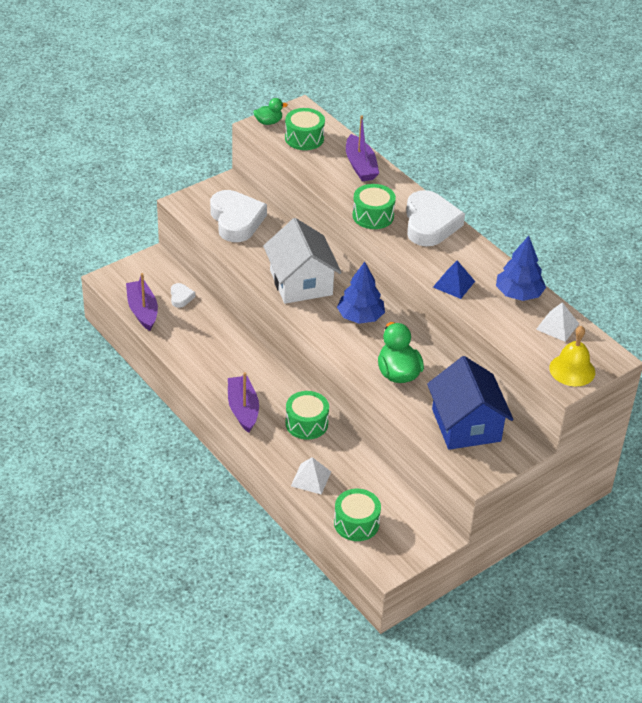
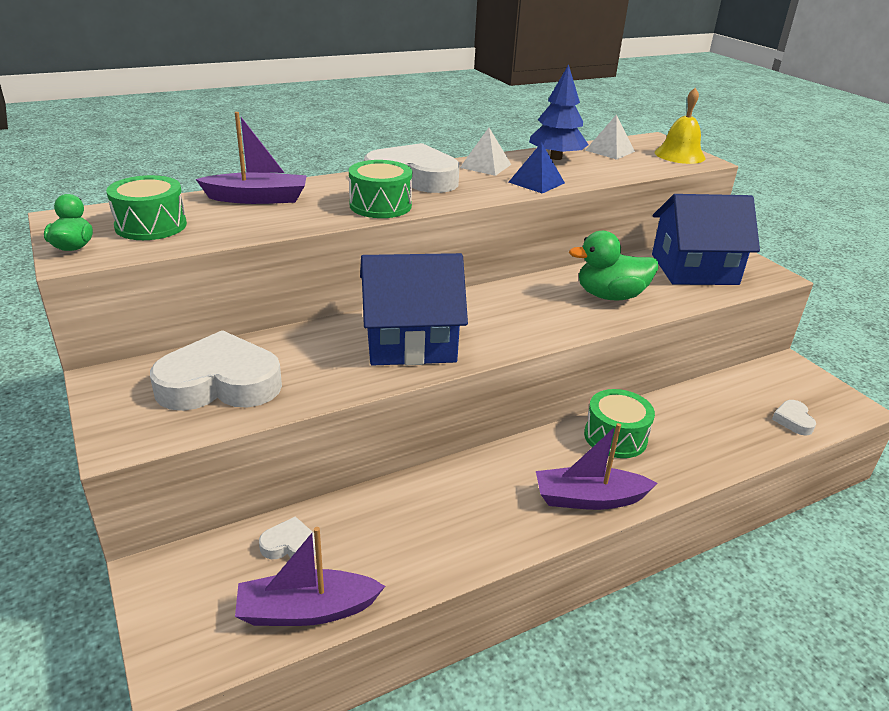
camera: 80 degrees left, 10 degrees down
(301, 282) = (410, 341): white house -> blue house
(311, 478) = (724, 448): white pyramid -> white pyramid (485, 166)
(356, 523) = (793, 420): green drum -> white heart
(360, 316) = (496, 306): blue tree -> none

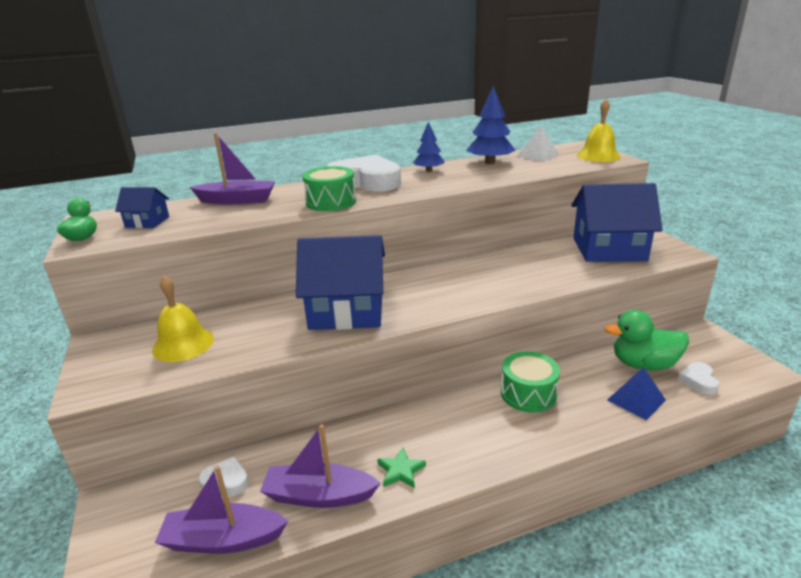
camera: 10 degrees right, 5 degrees down
(151, 225) = (147, 222): green drum -> blue house
(220, 383) = (183, 344): white heart -> yellow bell
(485, 166) = (429, 170): white pyramid -> blue tree
(491, 527) = (401, 471): none -> green star
(536, 182) = (466, 181): blue pyramid -> blue pyramid (636, 400)
(589, 499) = (493, 448): purple boat -> purple boat (319, 495)
(610, 296) = (528, 272): green duck -> green duck (643, 364)

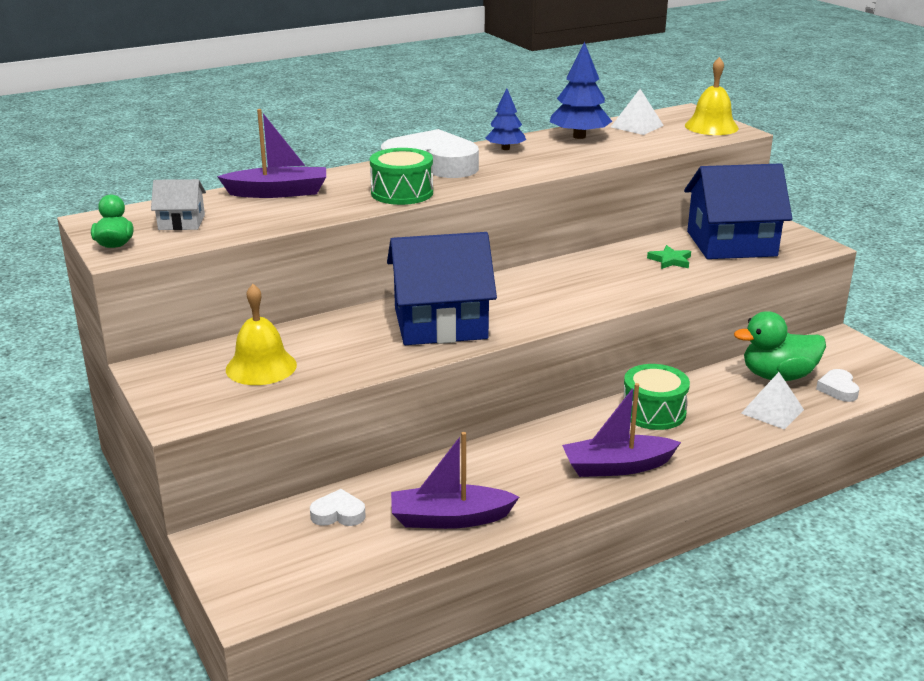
camera: 10 degrees left, 0 degrees up
(147, 222) = (181, 222): blue house -> white house
(223, 540) = (362, 562): purple boat -> purple boat (617, 467)
(401, 471) = (531, 491): green star -> green star (670, 260)
(636, 400) = (772, 411): blue pyramid -> white pyramid

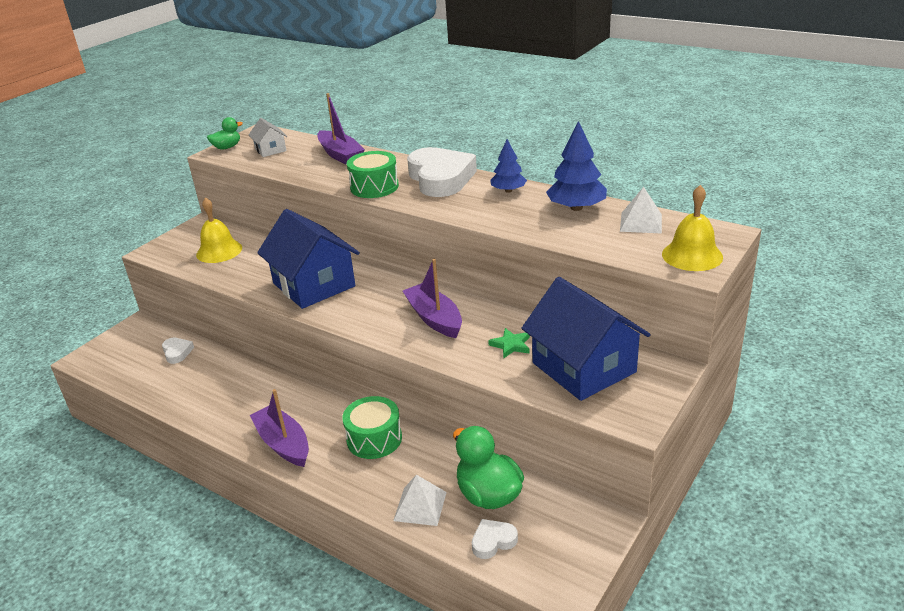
camera: 65 degrees right, 5 degrees up
(450, 518) = (188, 393): purple boat -> purple boat (434, 318)

